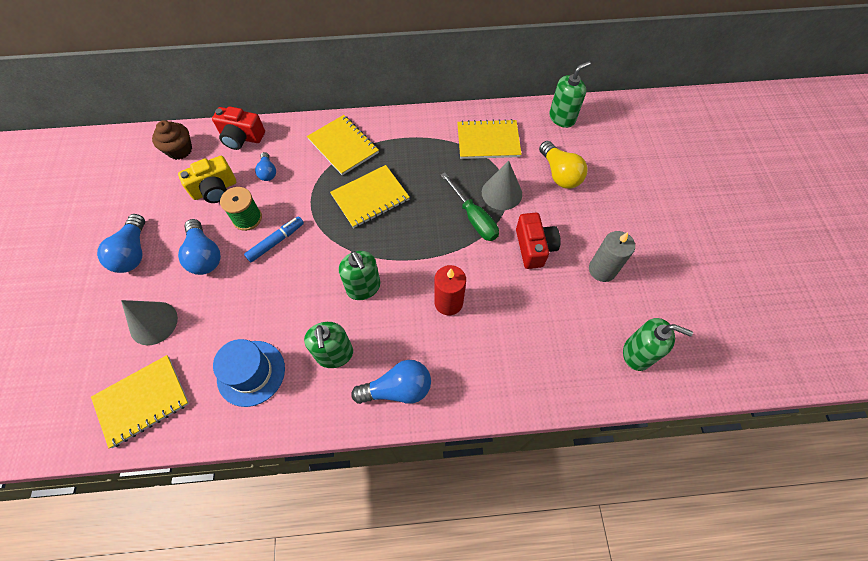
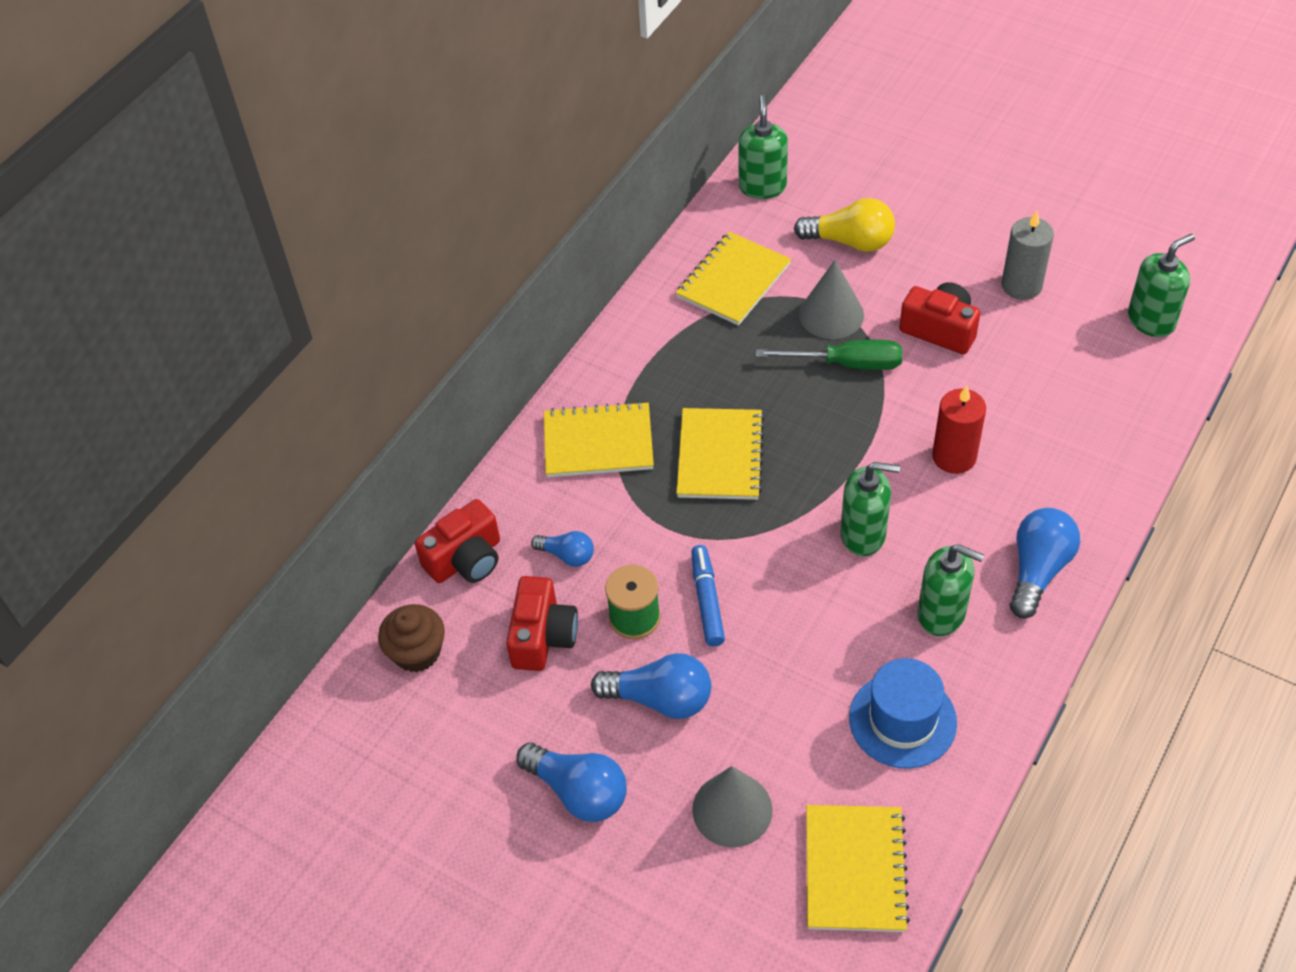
camera: 50 degrees left, 10 degrees down
(215, 189) = (542, 636): yellow camera -> red camera

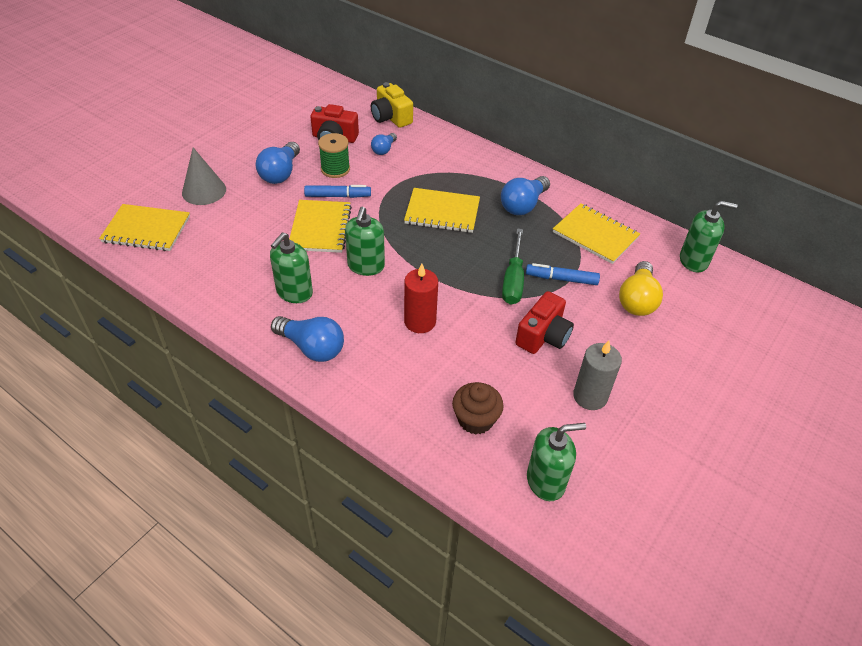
camera: 90 degrees right, 5 degrees down
(417, 652) = (339, 101): brown cupcake -> brown cupcake (475, 419)
(466, 559) = (391, 117): red camera -> yellow camera
(578, 791) = (239, 143): blue light bulb -> blue light bulb (523, 205)
(598, 443) = (462, 166): yellow notebook -> yellow notebook (320, 228)
(831, 314) = (561, 279): grey cone -> blue marker
(902, 720) = (227, 262): blue hat -> none
(1151, 320) = (546, 481): green soap dispenser -> green soap dispenser turned 75 degrees counterclockwise

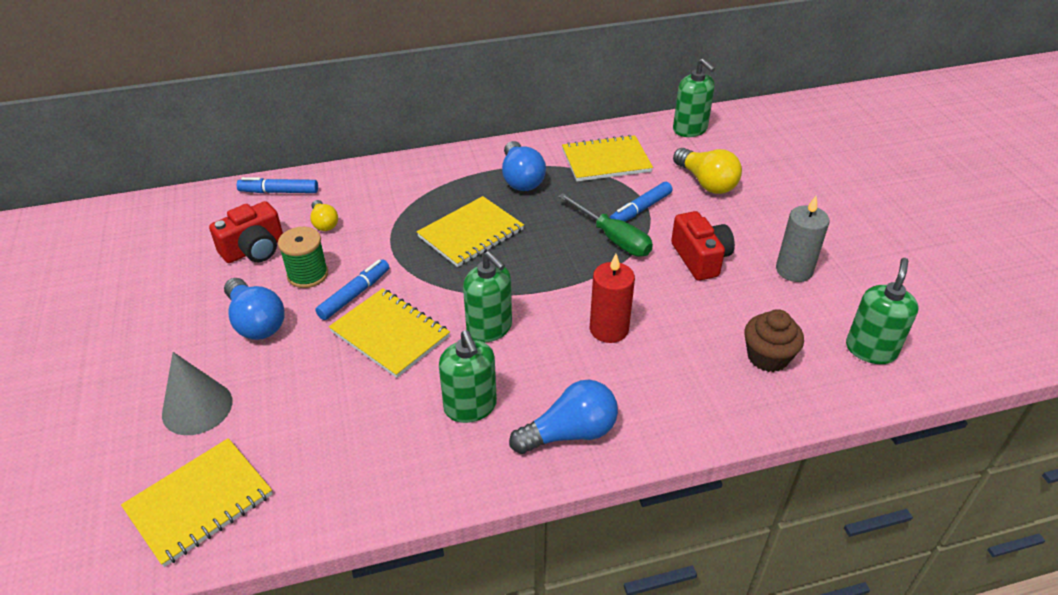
camera: 50 degrees left, 5 degrees down
(384, 149) = (324, 223): blue light bulb -> yellow light bulb
(391, 117) = (279, 192): yellow camera -> blue marker
(694, 261) = (690, 129): green soap dispenser -> green soap dispenser turned 105 degrees clockwise

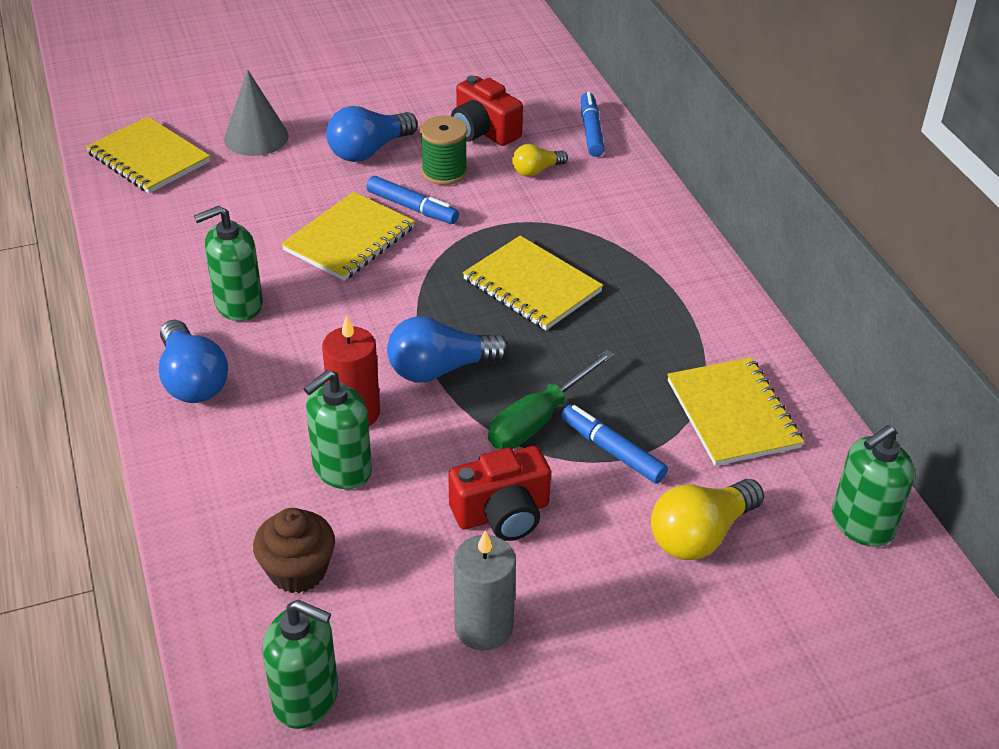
camera: 85 degrees right, 0 degrees up
(489, 328) = (357, 311): green soap dispenser -> green soap dispenser (342, 469)
(521, 179) = (663, 325): blue light bulb -> blue light bulb (440, 369)

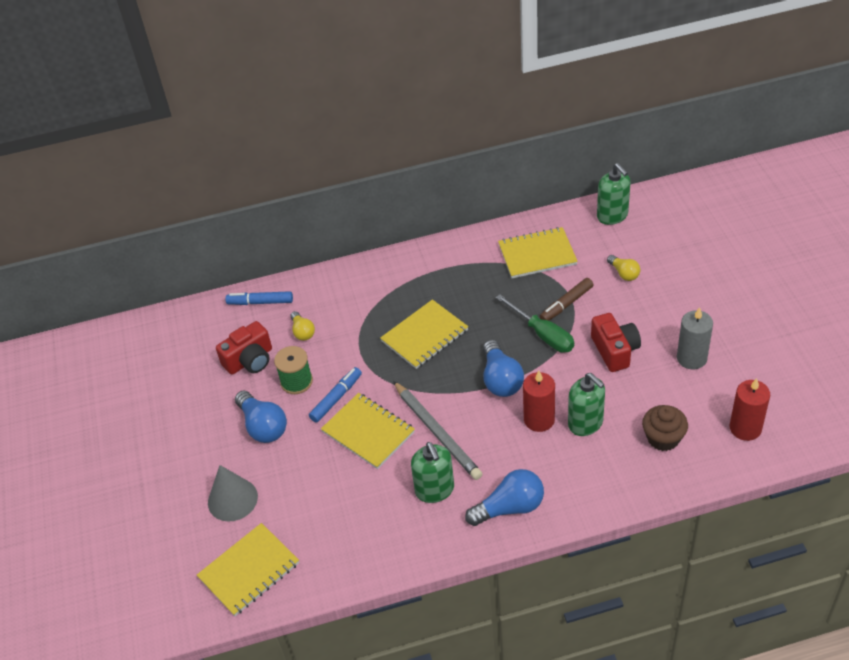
camera: 80 degrees left, 5 degrees up
(306, 698) = (745, 428): green soap dispenser -> red candle
(341, 303) = (436, 432): none -> grey pencil
(612, 450) = (566, 304): blue marker -> brown marker
(700, 535) = (624, 273): yellow light bulb -> yellow light bulb, size x0.59

